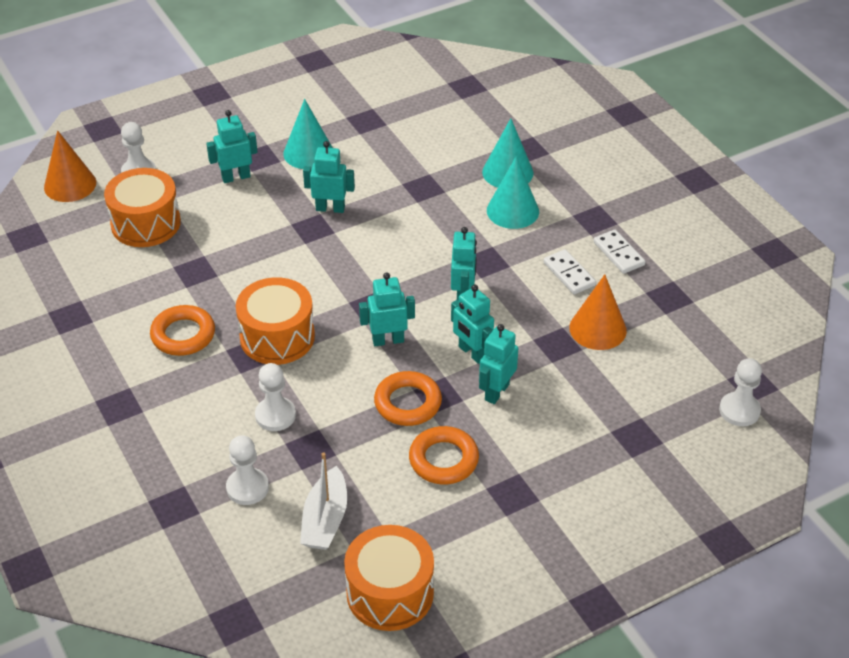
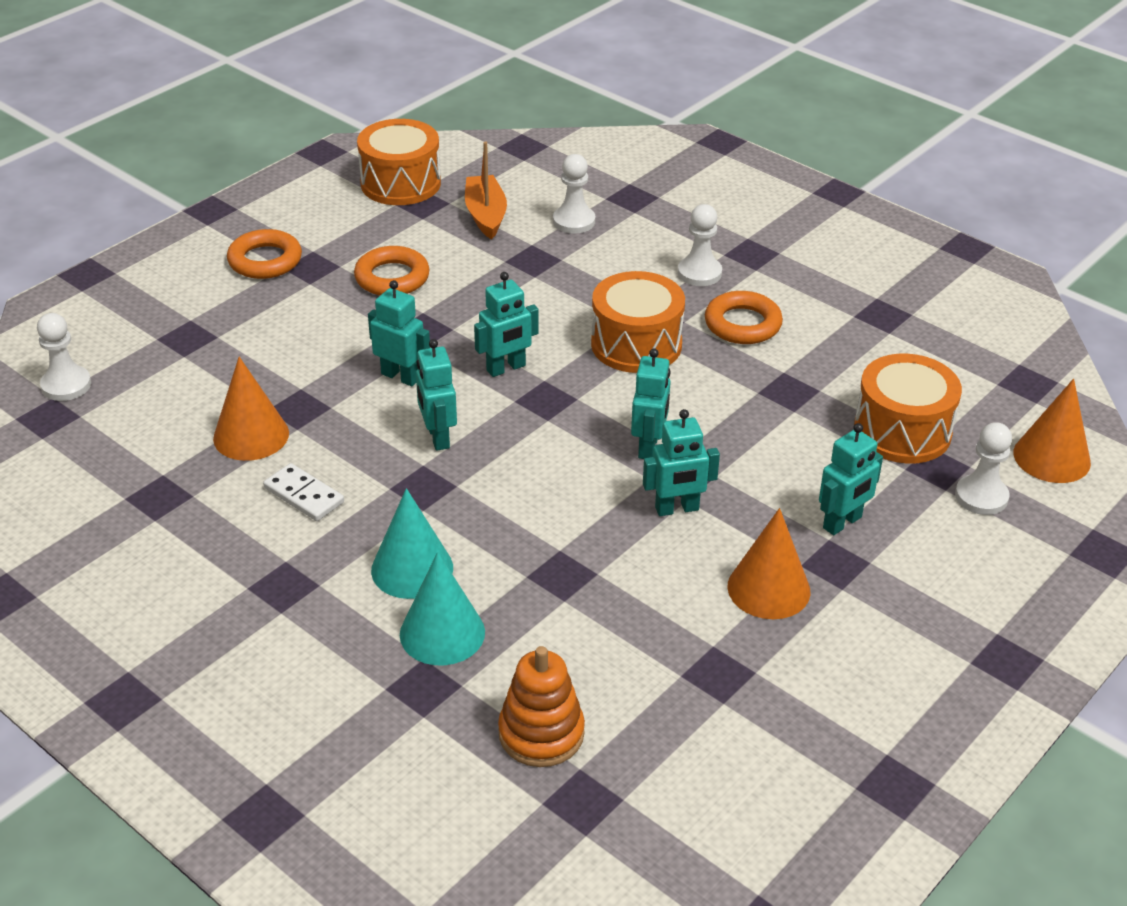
camera: 160 degrees right, 5 degrees down
(275, 415) = (587, 277): white pawn -> white pawn (699, 273)
(308, 153) = (768, 588): turquoise cone -> orange cone
(325, 519) = (485, 215): white boat -> orange boat
(408, 403) = (452, 315): orange ring -> orange ring (265, 260)
(474, 115) = (541, 733): none -> orange stacking toy
(496, 392) = (357, 345): turquoise robot -> turquoise robot (649, 446)
(618, 254) = (238, 540): white domino -> none

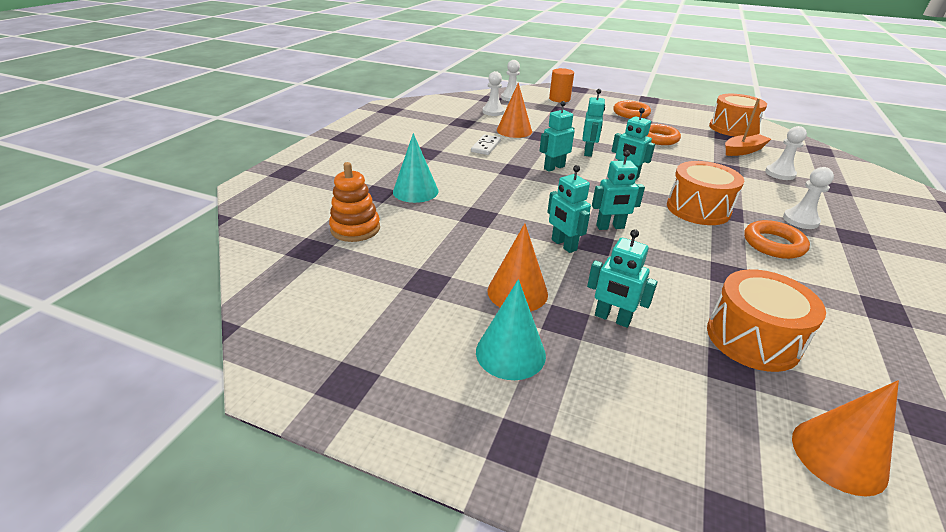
camera: 70 degrees right, 5 degrees down
(125, 320) = (559, 99): none -> orange cylinder
(412, 569) = (455, 177): turquoise cone -> turquoise cone (510, 353)
(981, 497) = (722, 402): white pawn -> white pawn (493, 112)

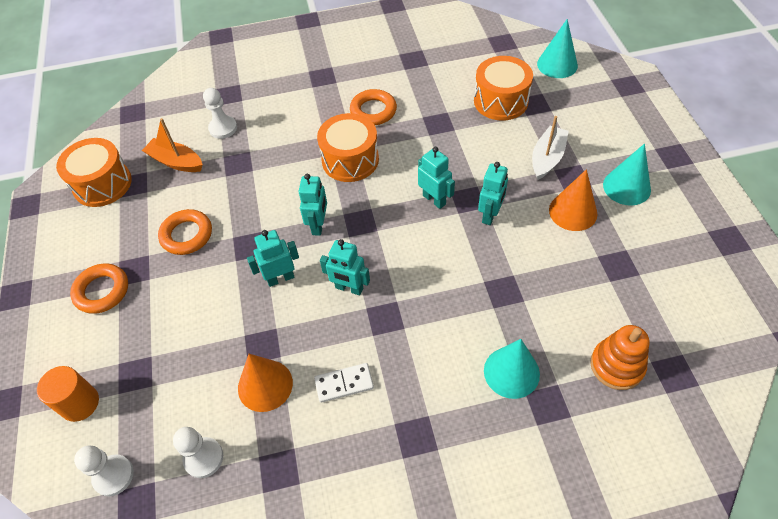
camera: 120 degrees left, 20 degrees up
(612, 318) = (547, 158): turquoise robot -> white boat
(800, 220) = (318, 104): white pawn -> none
(838, 455) = (557, 64): orange cone -> turquoise cone

